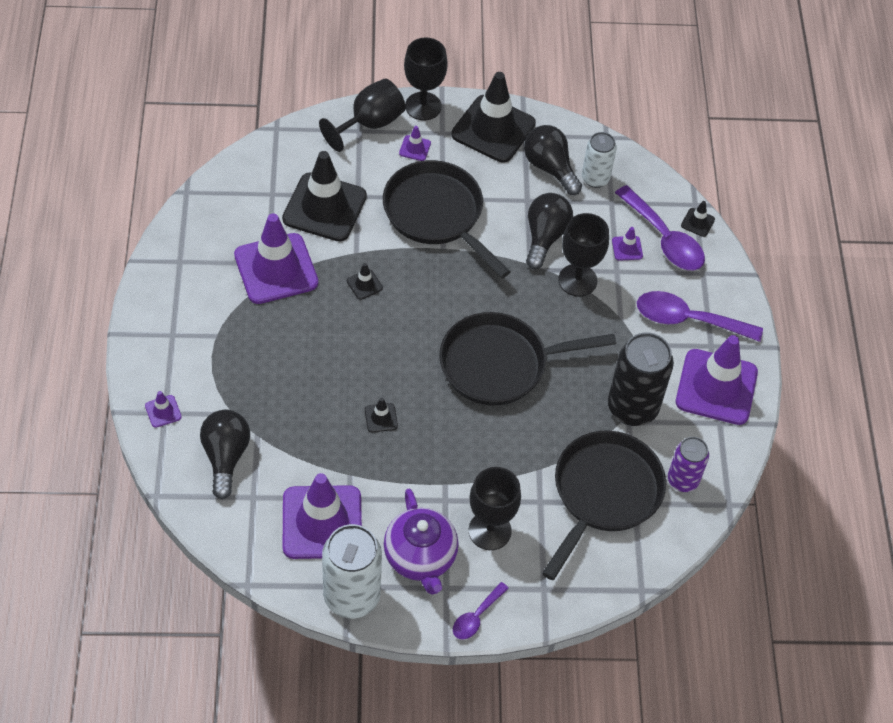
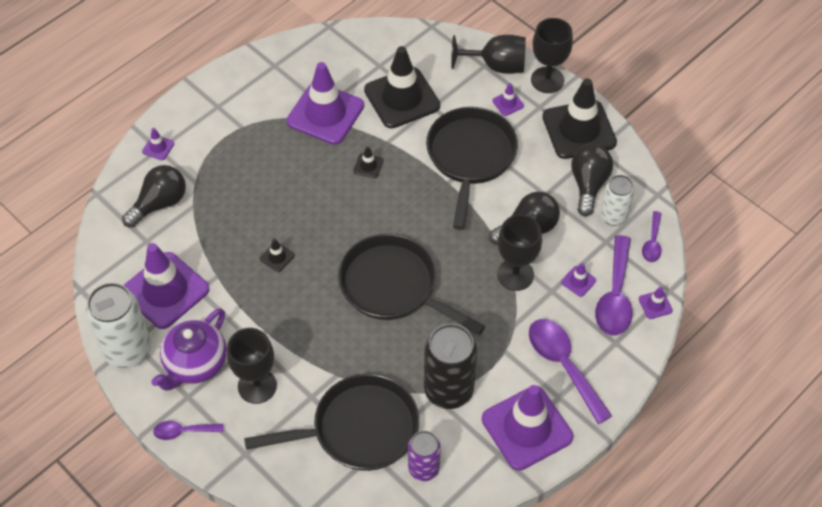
camera: 50 degrees right, 0 degrees up
(644, 177) = (652, 242): none -> purple spoon
(697, 222) = (655, 305): black traffic cone -> purple traffic cone

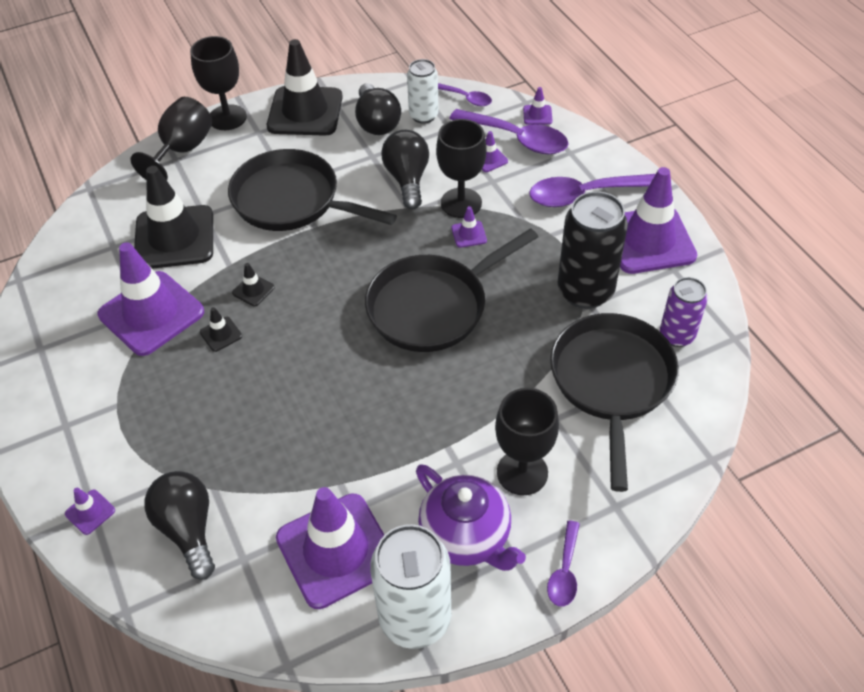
camera: 70 degrees left, 5 degrees down
(277, 257) = (341, 410): black traffic cone -> black traffic cone (221, 334)
(508, 103) = (238, 154): purple traffic cone -> purple traffic cone (469, 234)
(588, 185) = (377, 122): black light bulb -> black light bulb turned 135 degrees counterclockwise

